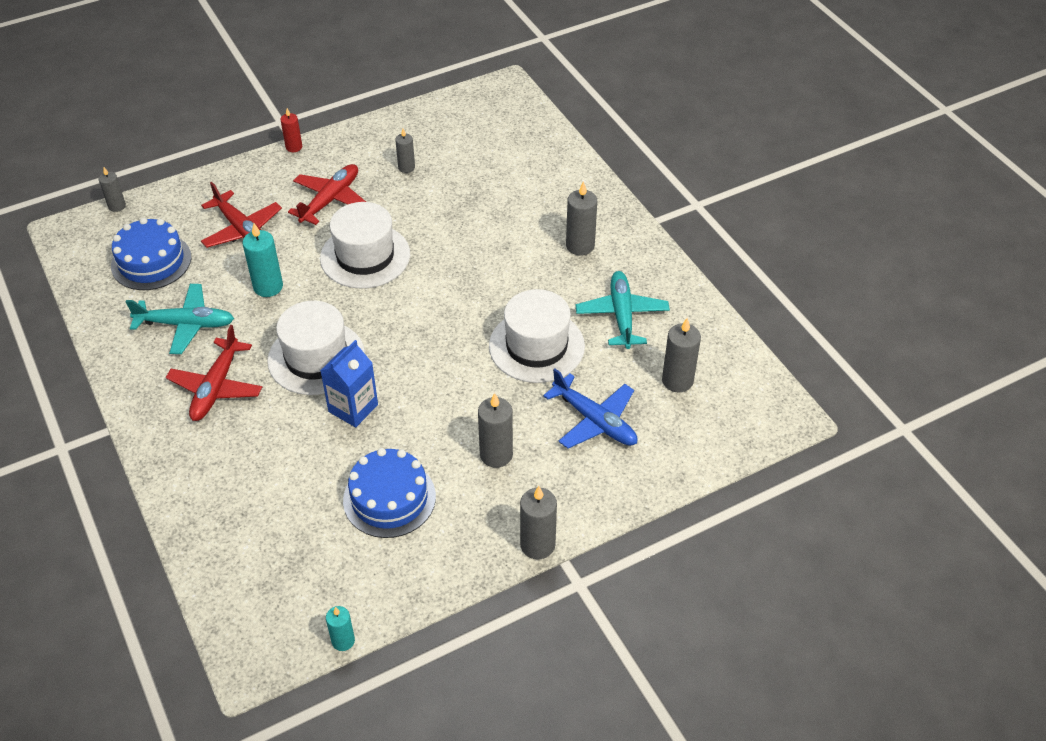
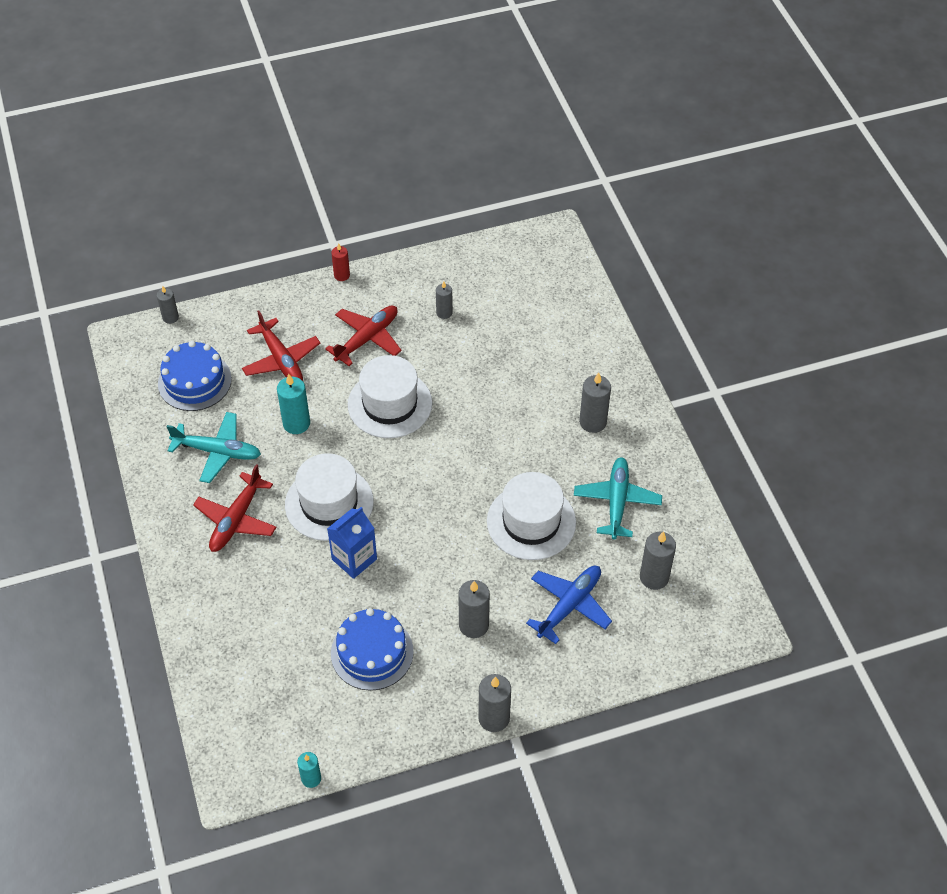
camera: 10 degrees right, 5 degrees up
(594, 420) = (569, 605): blue plane -> blue plane turned 105 degrees counterclockwise

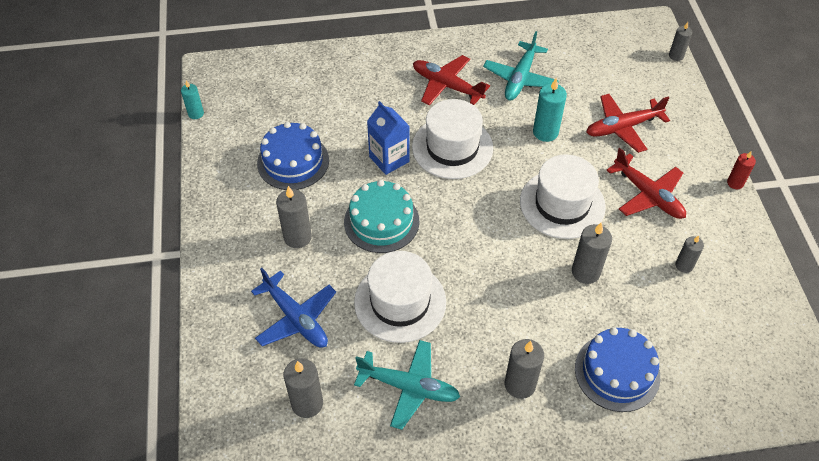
camera: 100 degrees right, 0 degrees up
(194, 381) = (600, 68): blue cake -> blue cake (617, 372)
(439, 552) = (381, 221): none -> turquoise cake
(494, 718) = (201, 238): grey candle -> grey candle (585, 272)

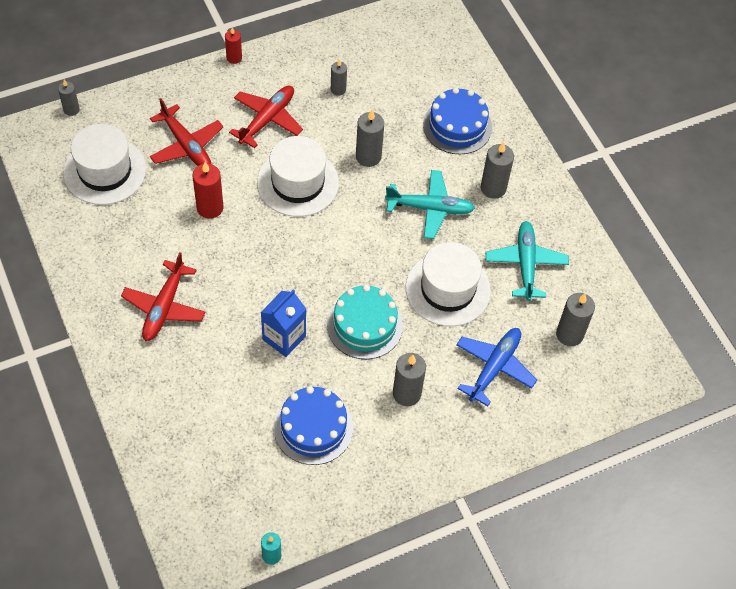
camera: 110 degrees left, 5 degrees up
(452, 147) = (252, 284): white hat -> white hat (105, 171)
(520, 78) = (136, 241): turquoise plane -> turquoise plane (430, 208)
(545, 132) = (210, 208): turquoise candle -> red candle

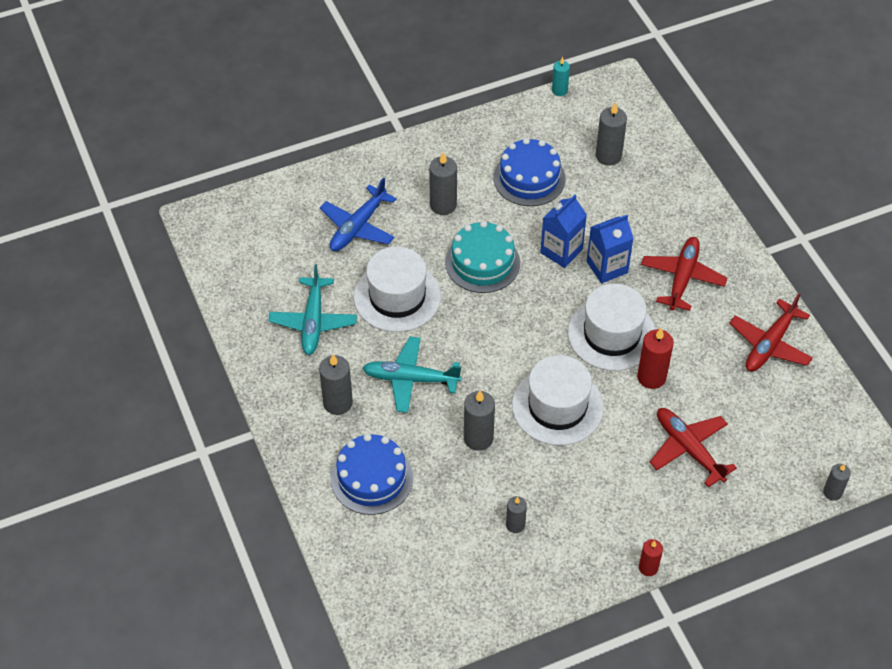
camera: 175 degrees left, 5 degrees down
(105, 171) = (775, 417): white hat -> white hat (612, 334)
(239, 319) = (607, 267): none -> blue carton
(267, 119) = (598, 483): red plane -> red plane (770, 344)
(569, 334) = (279, 256): grey candle -> grey candle (608, 156)

